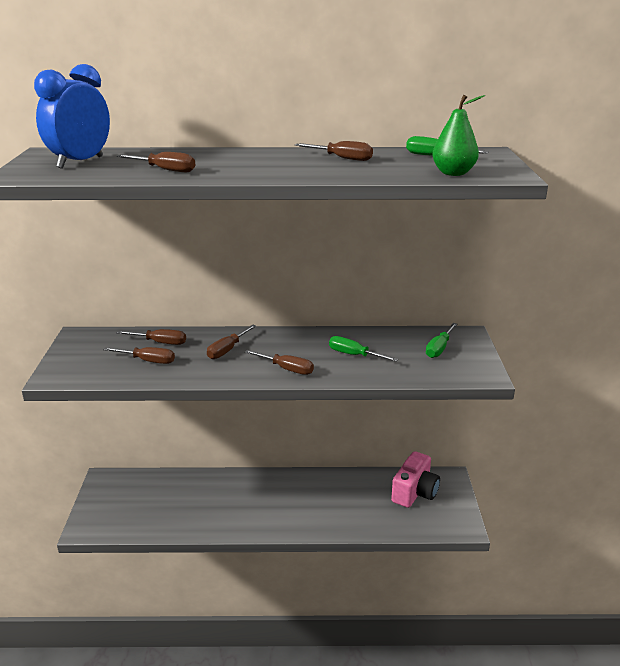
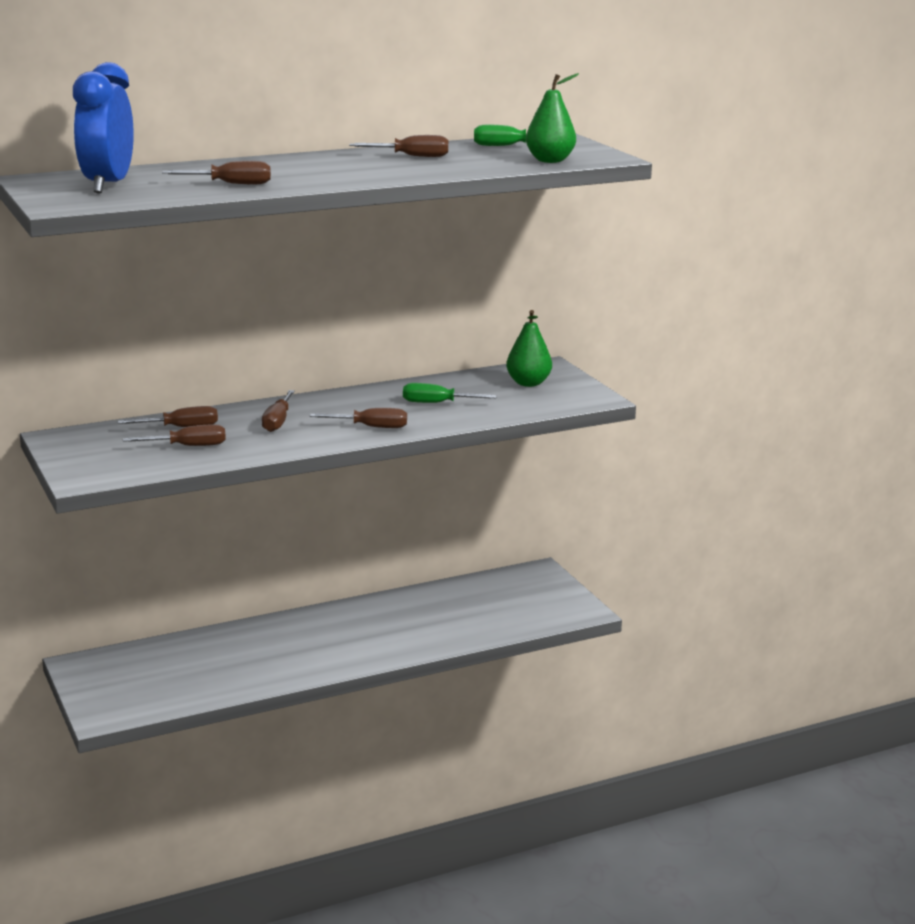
camera: 25 degrees left, 5 degrees down
(415, 492) = (507, 593): pink camera -> none
(439, 348) = (528, 383): green screwdriver -> green pear

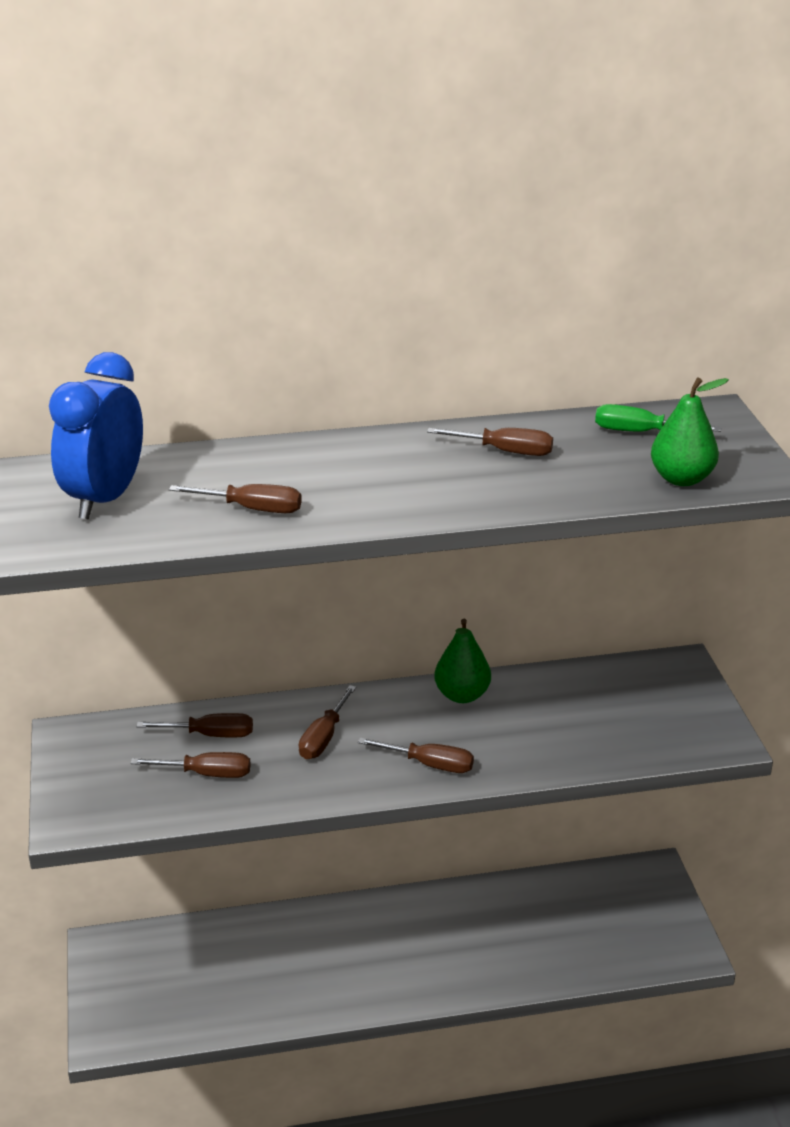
camera: 15 degrees right, 10 degrees up
(437, 403) = (523, 725): green screwdriver -> none
(528, 383) = (647, 697): green pear -> green pear (462, 695)

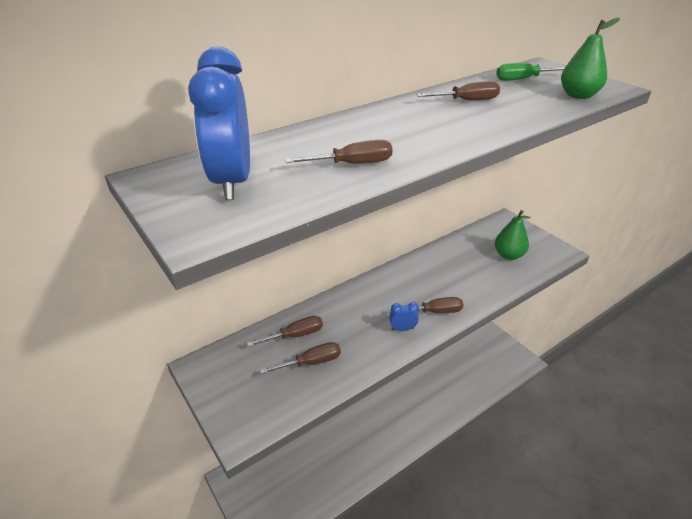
camera: 25 degrees left, 5 degrees up
(324, 737) = (364, 315): brown screwdriver -> none
(362, 772) = (402, 329): none -> blue clock
(462, 695) = (418, 266): green pear -> green pear (508, 255)

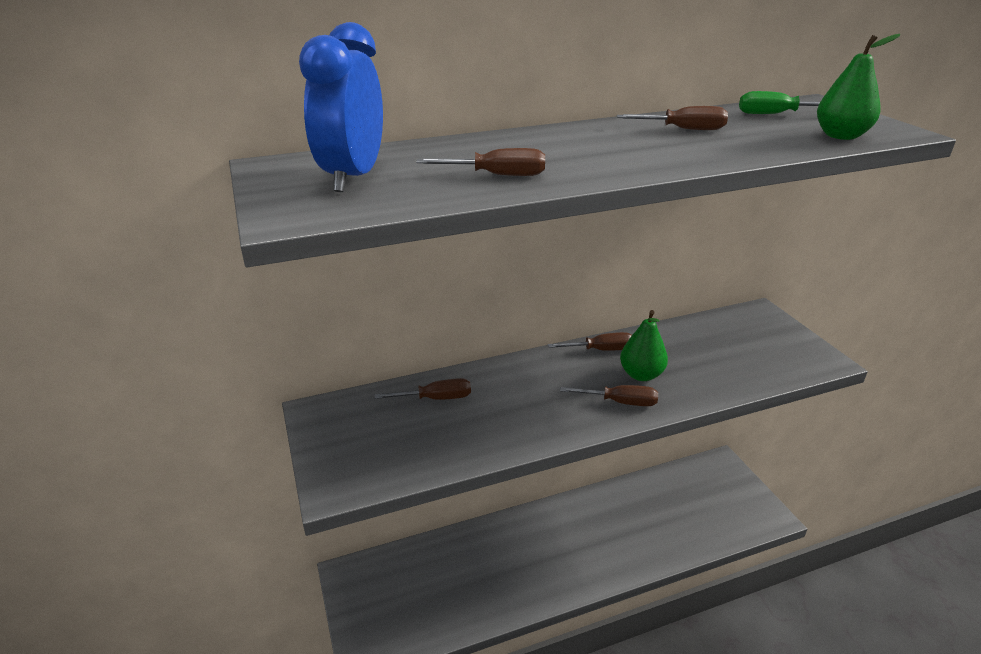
camera: 15 degrees right, 5 degrees down
(311, 363) = (443, 431): brown screwdriver -> brown screwdriver (600, 350)
(402, 329) = (570, 414): blue clock -> none
(508, 255) = (747, 353): green pear -> green pear (641, 375)

